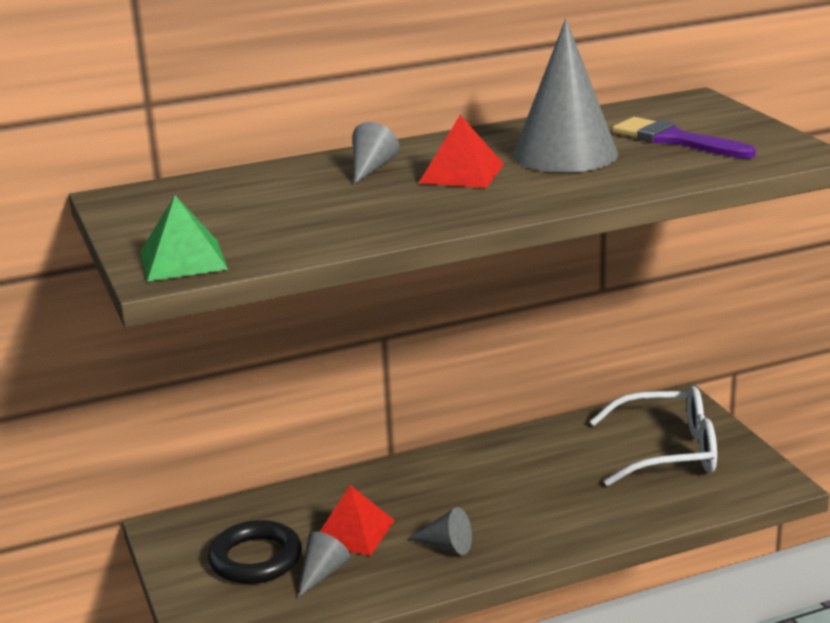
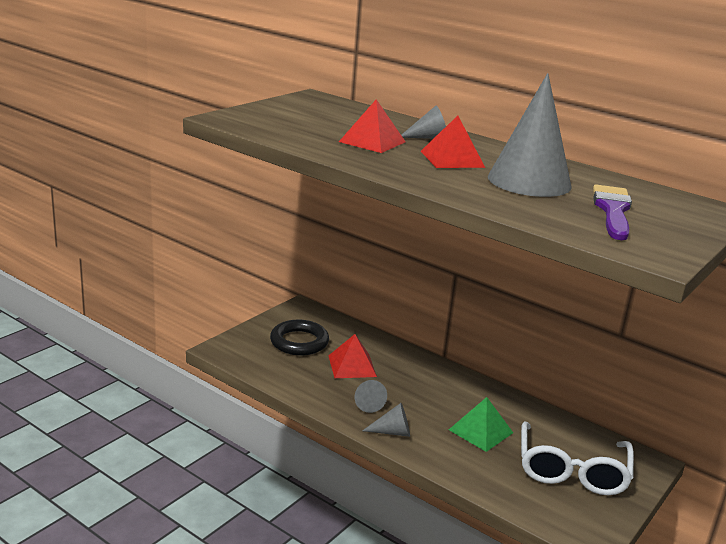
camera: 55 degrees right, 0 degrees up
(183, 260) = (245, 119): green pyramid -> green pyramid (480, 431)
(322, 573) = (304, 367): grey cone -> grey cone (392, 432)
(359, 201) = (372, 142): none -> red pyramid
(668, 451) = (572, 471): white glasses -> white glasses turned 45 degrees clockwise

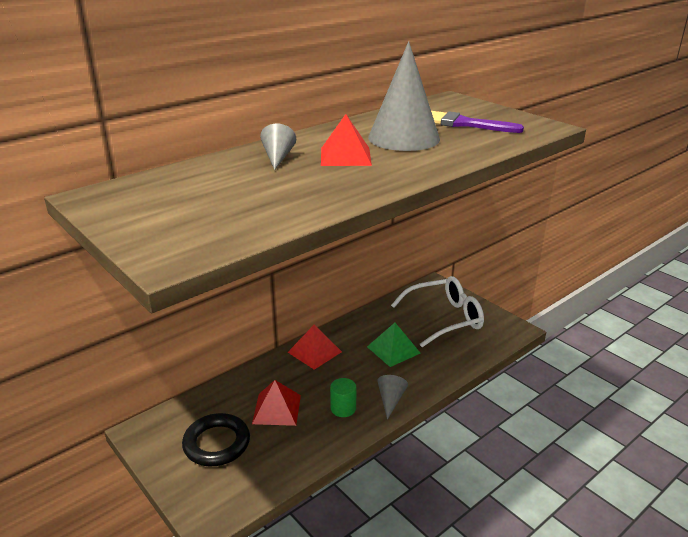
camera: 75 degrees left, 5 degrees up
(367, 403) = (343, 408): grey cone -> green cylinder
(372, 142) = (288, 183): red pyramid -> red pyramid (315, 352)
(572, 471) = (445, 318): white glasses -> white glasses turned 45 degrees counterclockwise

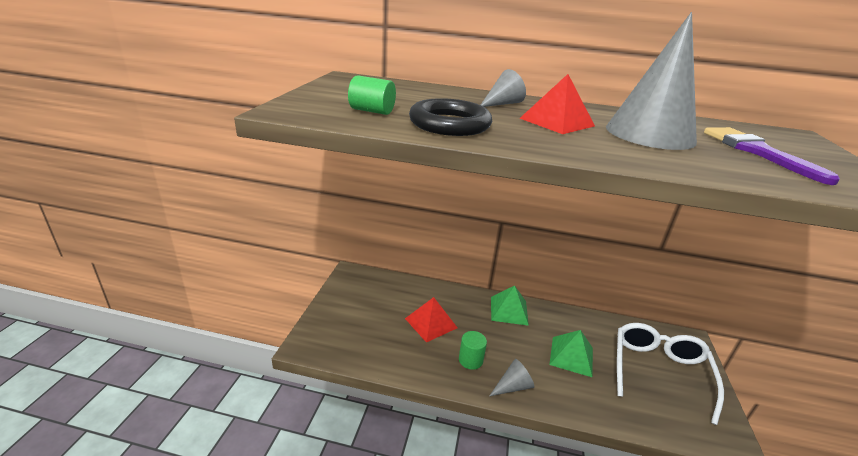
camera: 50 degrees right, 0 degrees up
(217, 443) = (371, 312): black ring -> black ring (449, 124)
(225, 218) = (372, 111): none -> green cylinder
(315, 352) = (509, 310): red pyramid -> green pyramid
(445, 318) = (658, 371): white glasses -> white glasses turned 105 degrees counterclockwise

